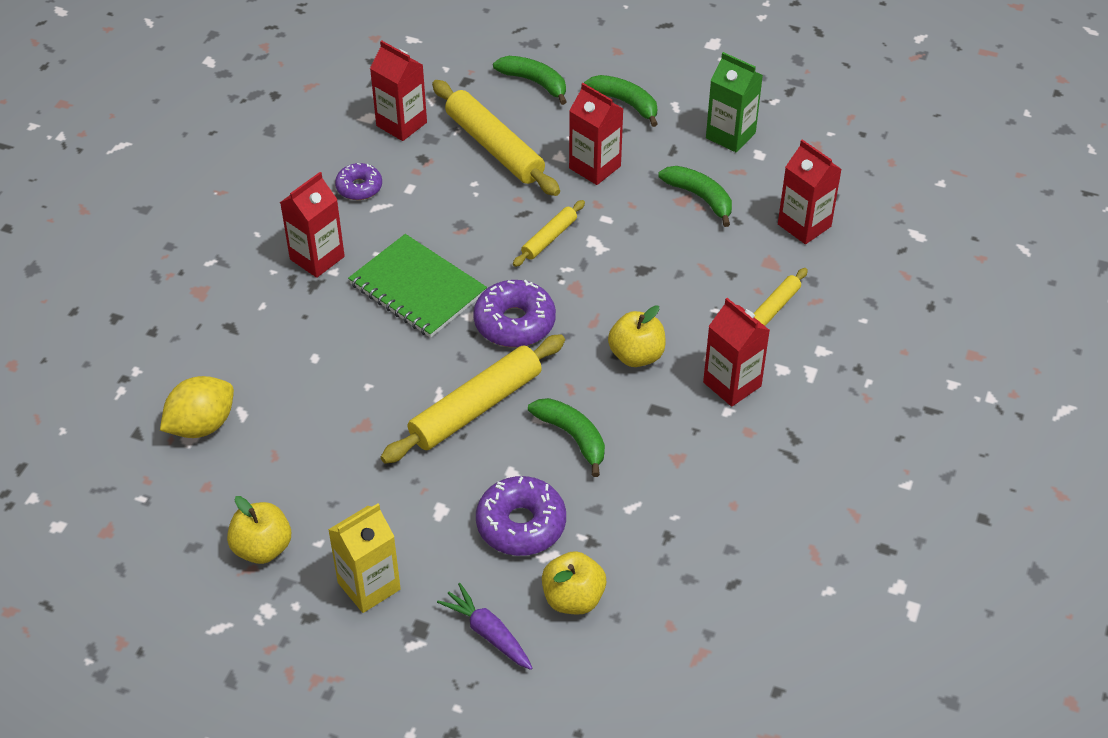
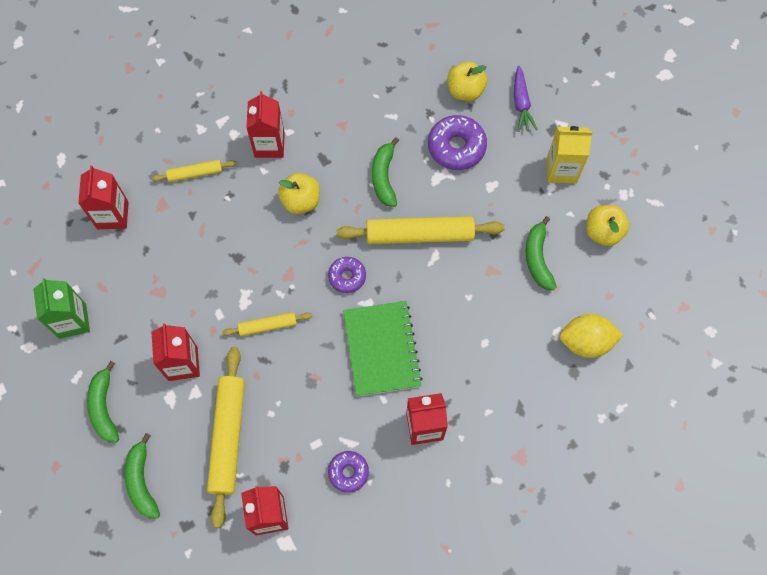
camera: 140 degrees left, 20 degrees up
(514, 323) = (347, 277): purple donut -> purple donut, size x0.61
(700, 198) = (147, 285): green banana -> green banana (537, 258)

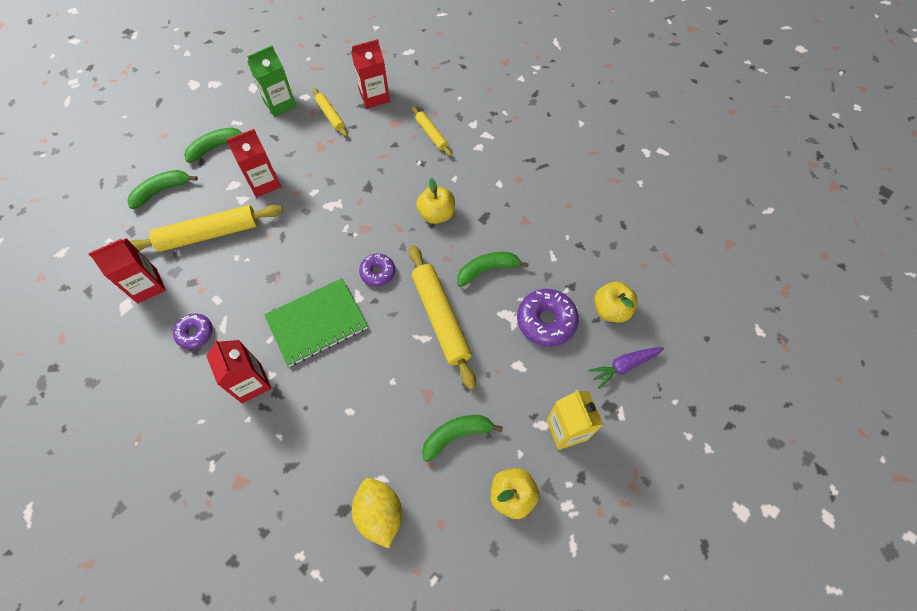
camera: 70 degrees right, 5 degrees down
(268, 326) = (313, 229): yellow rolling pin -> yellow rolling pin (330, 115)
(269, 145) = (480, 174): red carton -> none

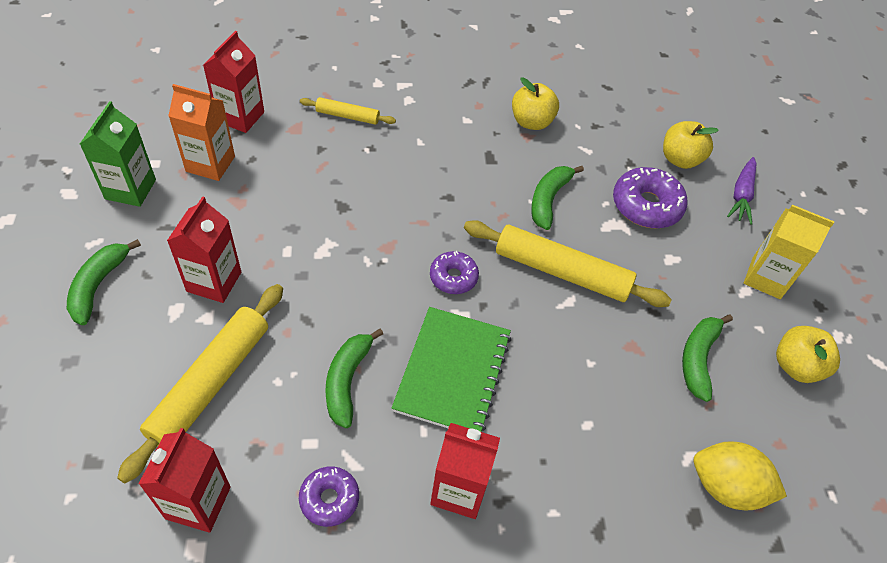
camera: 50 degrees left, 10 degrees down
(161, 190) = (79, 384): green banana -> green banana (347, 381)
(330, 115) = (210, 164): yellow rolling pin -> orange carton
(436, 214) = (443, 184): yellow apple -> yellow apple (531, 122)

